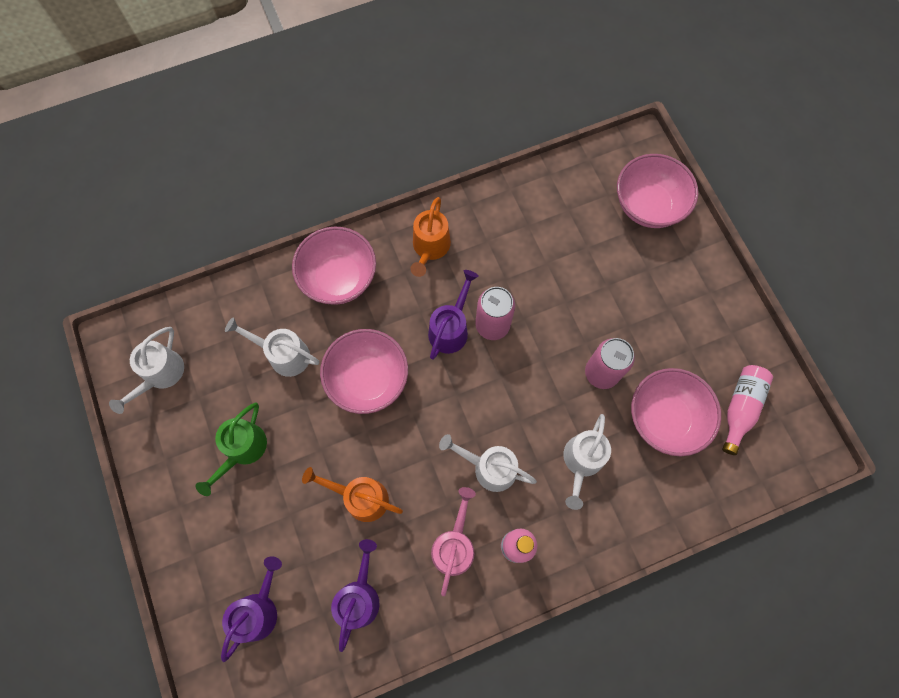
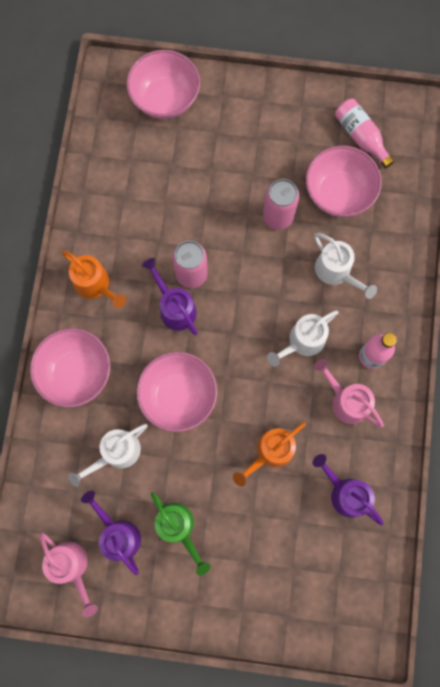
camera: 60 degrees left, 5 degrees up
(160, 375) = (72, 567): white watering can -> pink watering can
(259, 609) = (313, 576): purple watering can -> purple watering can (117, 534)

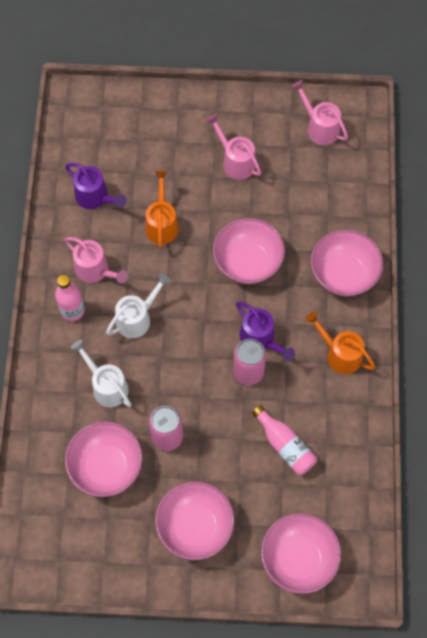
camera: 175 degrees right, 10 degrees down
(116, 453) = (296, 212): white watering can -> none
(117, 534) = (285, 153): purple watering can -> none
(178, 528) = (235, 161): green watering can -> pink watering can
(257, 133) = (195, 526): none -> pink bowl
(270, 452) = (162, 223): orange watering can -> orange watering can turned 45 degrees counterclockwise
(361, 137) = (83, 532): pink bottle -> pink bottle (285, 445)

